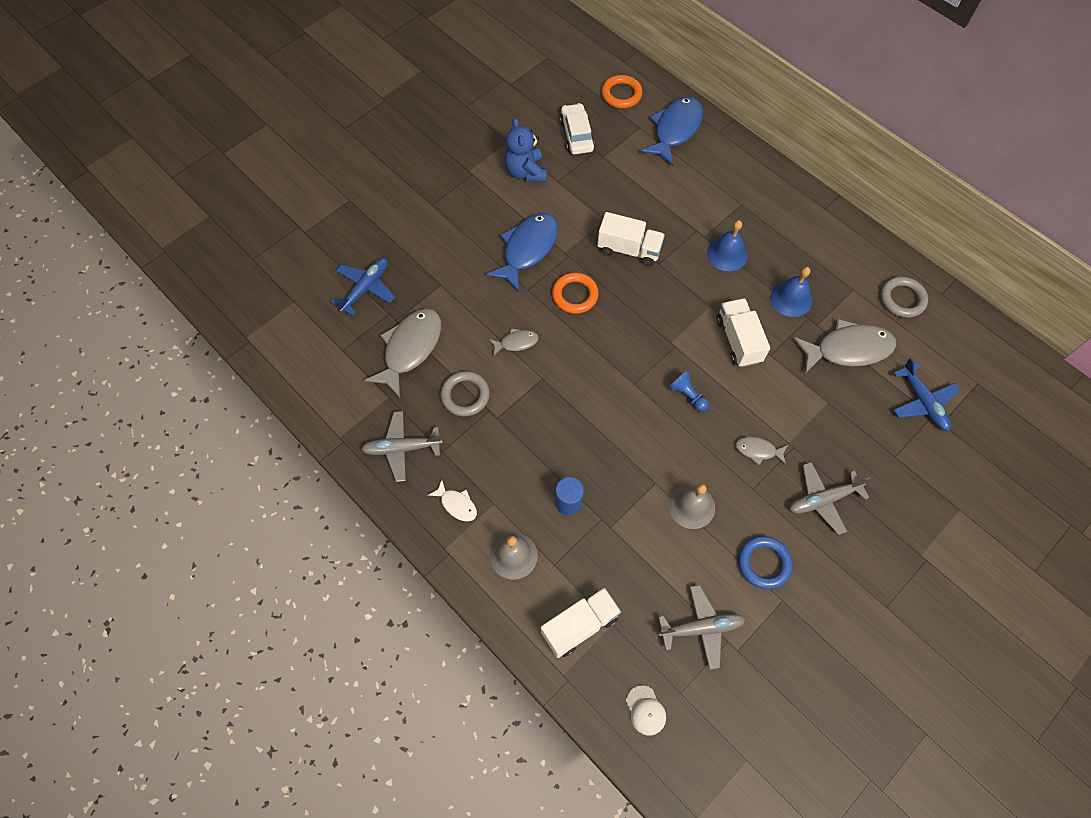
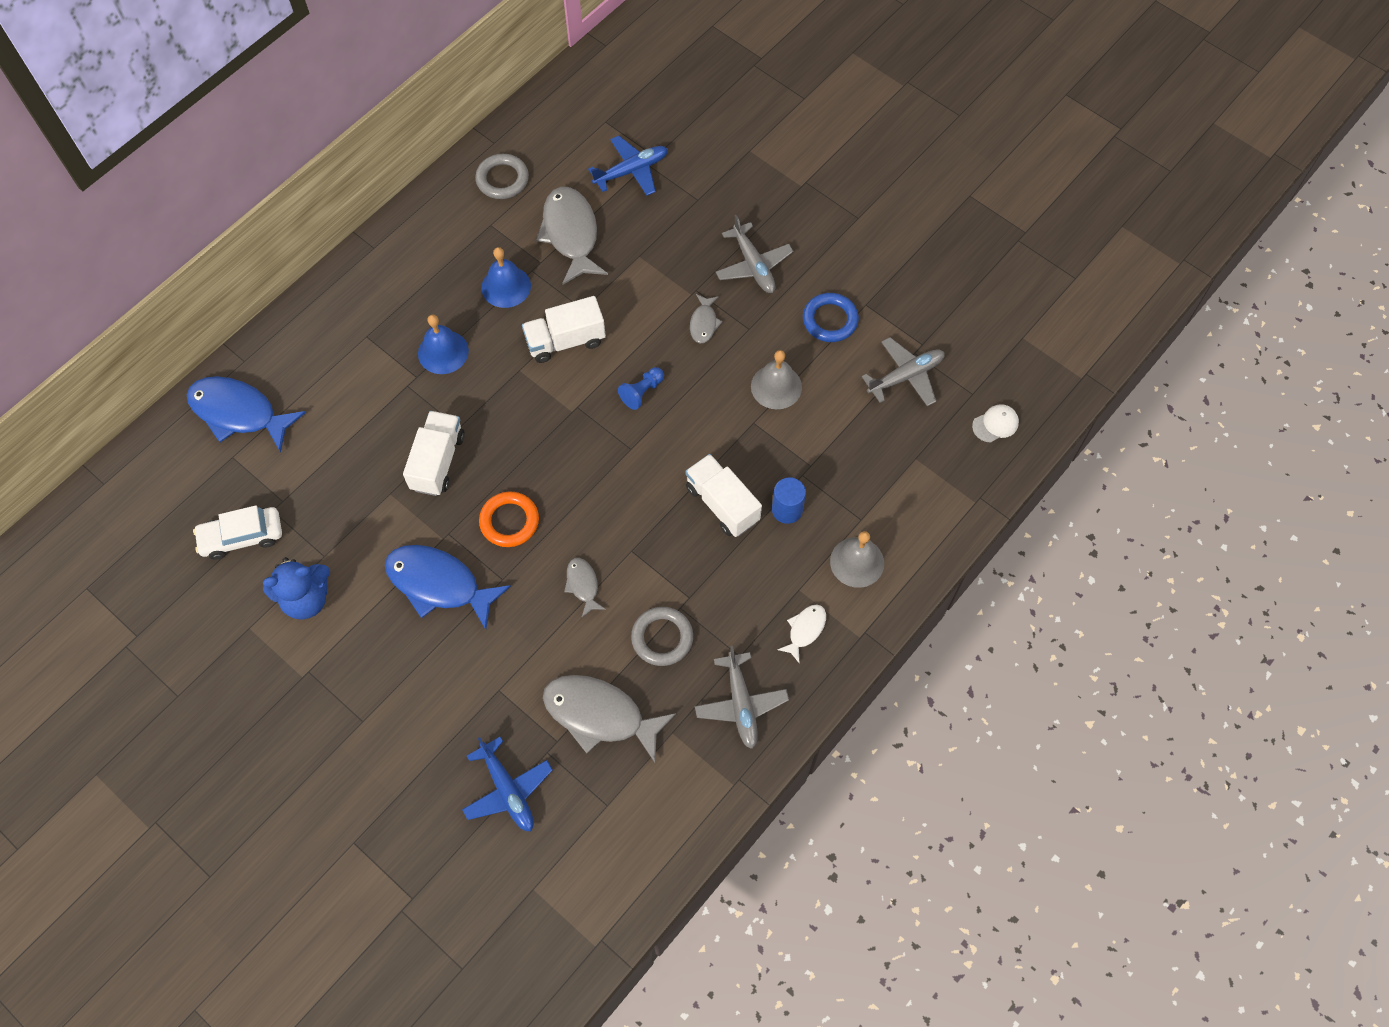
camera: 95 degrees left, 0 degrees up
(366, 288) = (508, 790): blue plane -> blue plane turned 150 degrees counterclockwise
(580, 625) = (922, 489): white truck -> white truck (722, 504)
(621, 94) = (169, 483): orange ring -> none
(701, 628) = (905, 376): grey plane -> grey plane turned 75 degrees clockwise

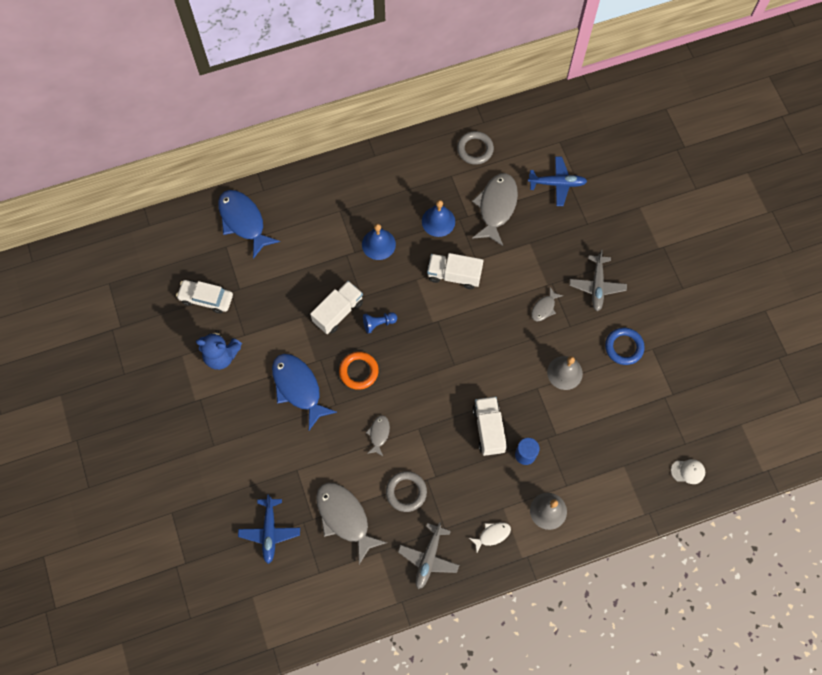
camera: 30 degrees right, 5 degrees up
(642, 392) = (481, 332): blue pawn -> blue pawn (378, 323)
(905, 376) = (650, 409): grey plane -> none

